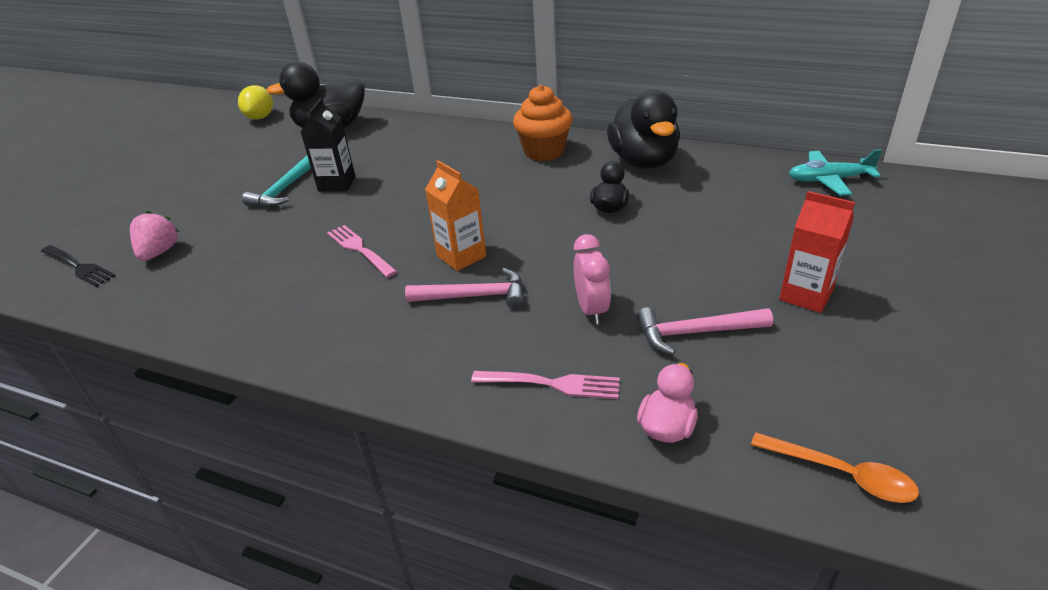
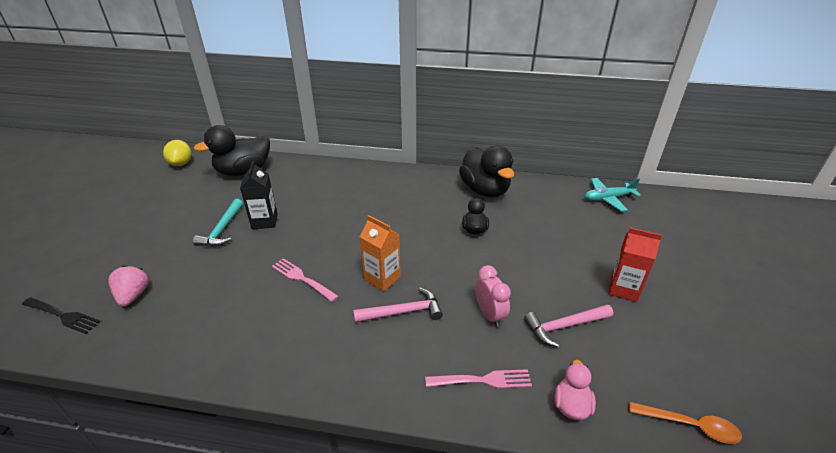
camera: 15 degrees left, 0 degrees up
(544, 152) = (413, 185): orange cupcake -> none

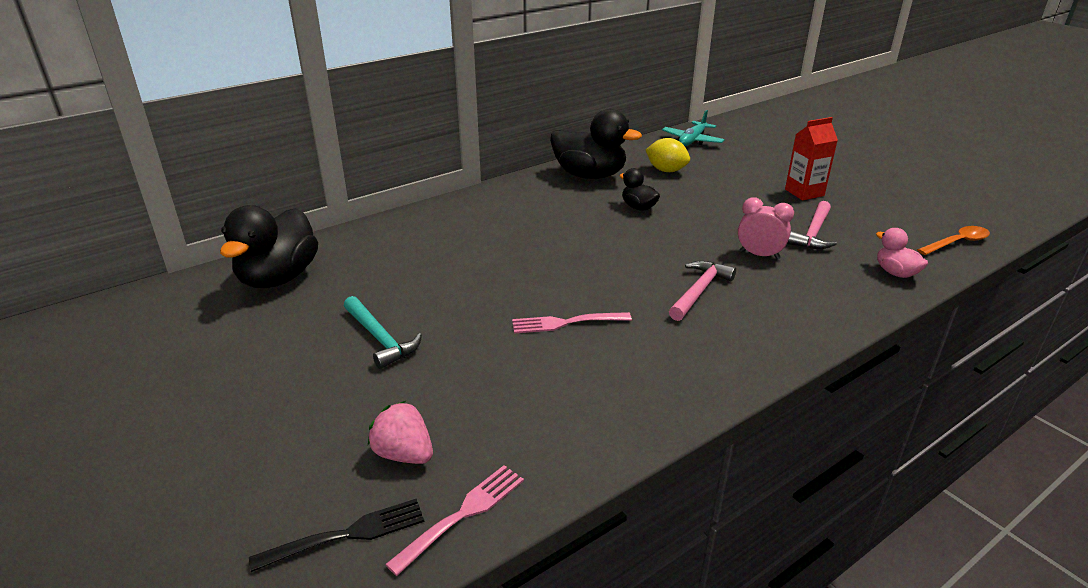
camera: 45 degrees left, 5 degrees down
(181, 163) = (150, 315): yellow lemon -> yellow lemon (666, 170)
(264, 221) = (418, 305): black carton -> none
(382, 278) = (636, 280): orange carton -> none
(482, 380) = (829, 295): pink fork -> pink fork (462, 515)

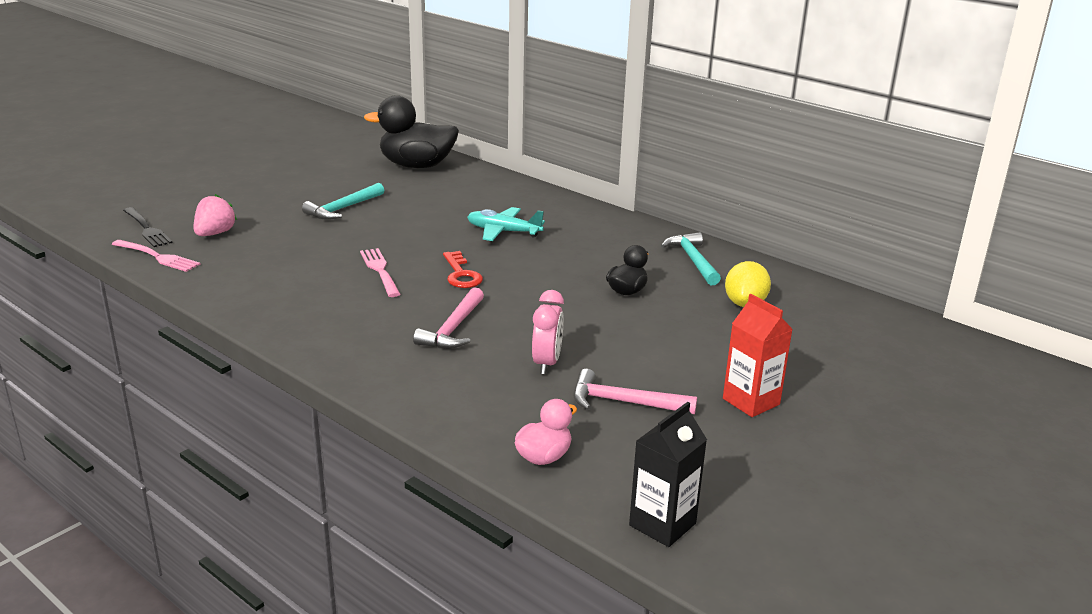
camera: 75 degrees right, 5 degrees down
(588, 277) = (461, 274): none -> red key
(589, 175) = (693, 260): black duck -> turquoise hammer
(692, 140) = (866, 319): turquoise plane -> turquoise plane (503, 232)
(699, 291) = (453, 329): pink hammer -> pink hammer turned 90 degrees clockwise
(957, 242) = (662, 524): orange spoon -> black carton

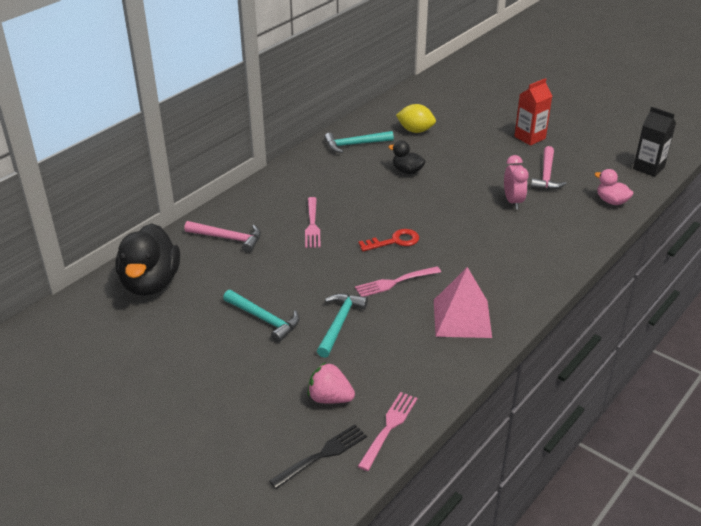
camera: 90 degrees left, 10 degrees up
(298, 304) = (462, 318): none -> pink pyramid
(320, 240) = (339, 323): none -> turquoise hammer
(453, 329) = (480, 240): pink hammer -> pink hammer (228, 238)
(503, 232) = (312, 224): turquoise plane -> pink fork
(546, 363) = (513, 201): pink clock -> pink clock turned 75 degrees clockwise

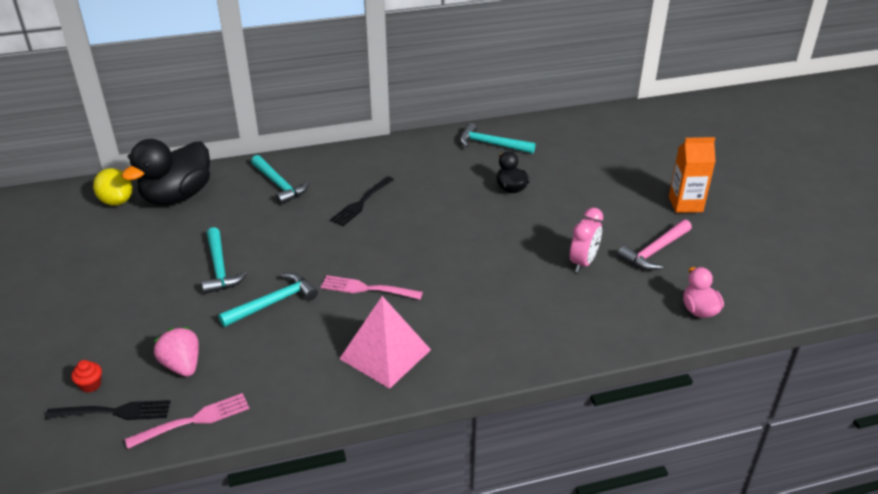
camera: 35 degrees right, 0 degrees up
(228, 238) = (279, 185): pink hammer -> turquoise hammer
(277, 448) = (90, 385): none -> red cupcake
(312, 224) = (362, 202): pink fork -> black fork
(394, 241) = (415, 250): red key -> none
(415, 130) = (568, 152): yellow lemon -> yellow lemon (117, 201)
(530, 137) = (685, 204): red carton -> orange carton
(648, 168) = (794, 293): black carton -> none

